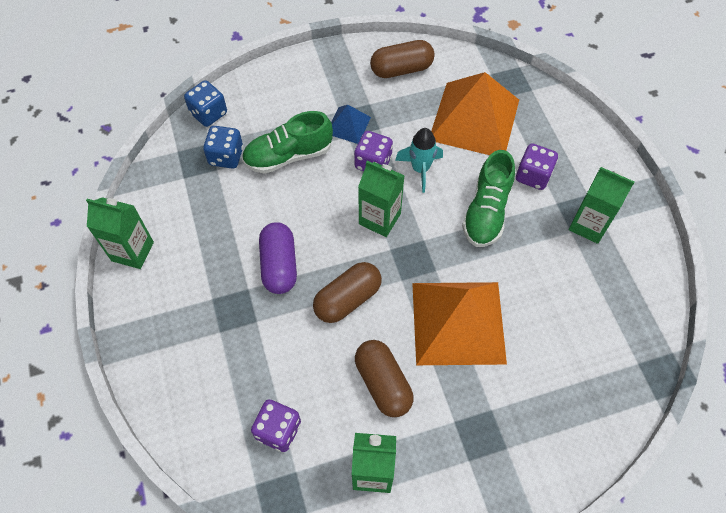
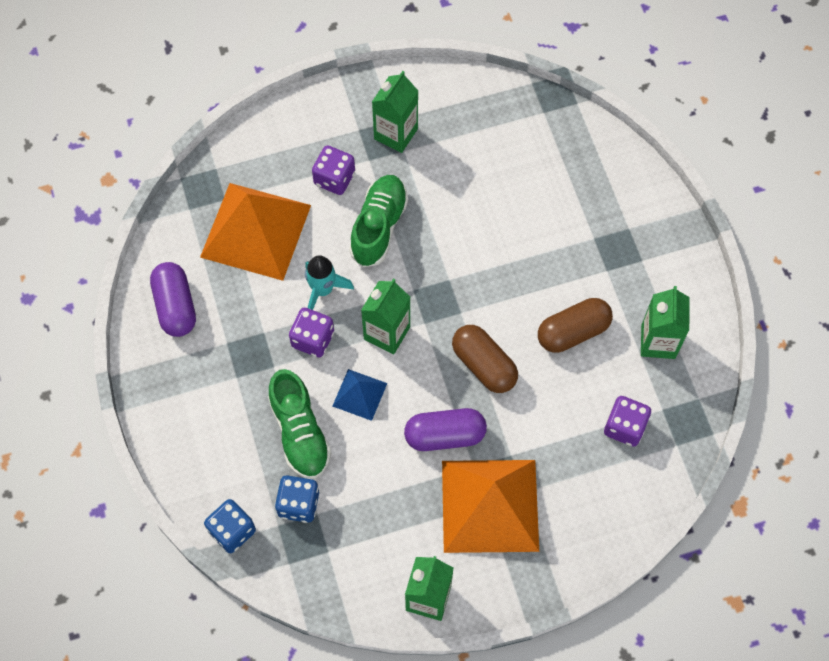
camera: 90 degrees left, 5 degrees up
(348, 125) = (258, 366): blue pyramid -> blue pyramid (360, 394)
(401, 69) = (175, 306): brown capsule -> purple capsule
(458, 322) = (507, 262): orange pyramid -> orange pyramid (489, 505)
(486, 211) = (379, 227): green shoe -> green shoe turned 90 degrees counterclockwise

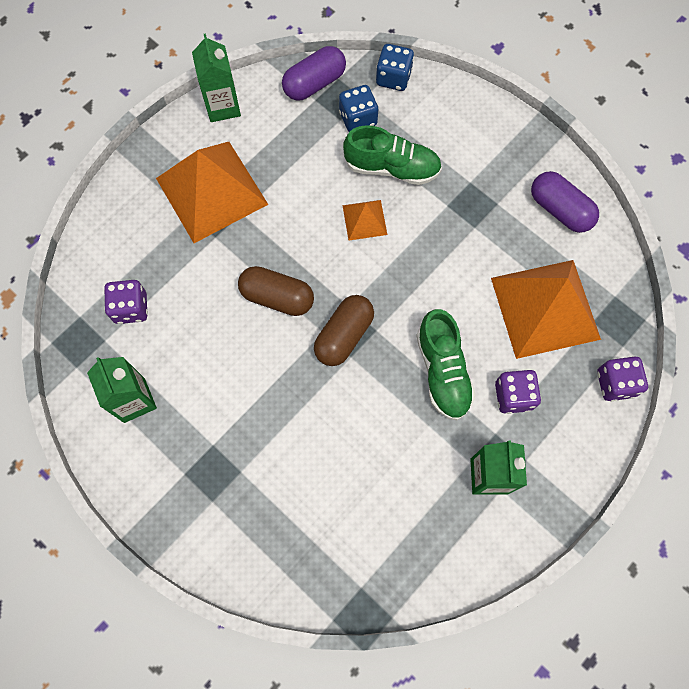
camera: 150 degrees right, 5 degrees up
(300, 432) = (392, 168): green shoe -> green shoe turned 150 degrees clockwise
(313, 339) = (431, 243): purple dice -> purple dice (615, 383)
(323, 290) = (452, 288): turquoise rocket -> none
(360, 394) = (364, 220): blue pyramid -> orange pyramid
(387, 333) = (374, 280): green carton -> none
(445, 435) = (277, 224): purple capsule -> purple capsule (314, 83)
(573, 332) = (215, 368): brown capsule -> brown capsule (344, 335)

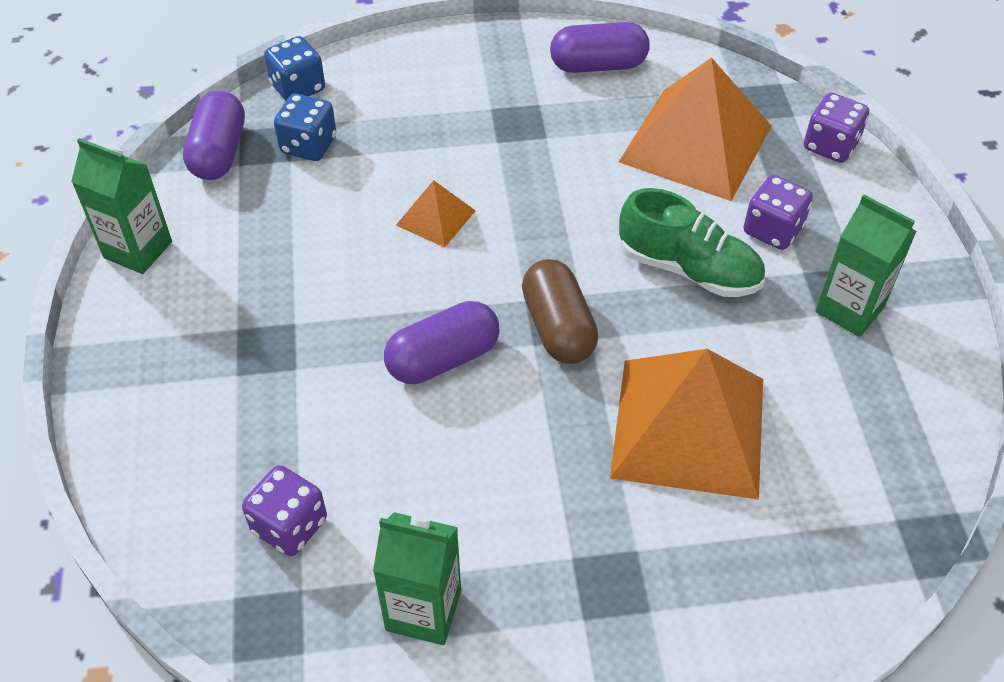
camera: 50 degrees left, 20 degrees down
(211, 191) = (232, 332): orange pyramid -> orange pyramid (688, 426)
(277, 297) = (443, 359): brown capsule -> purple capsule
(392, 168) = (401, 156): green shoe -> none

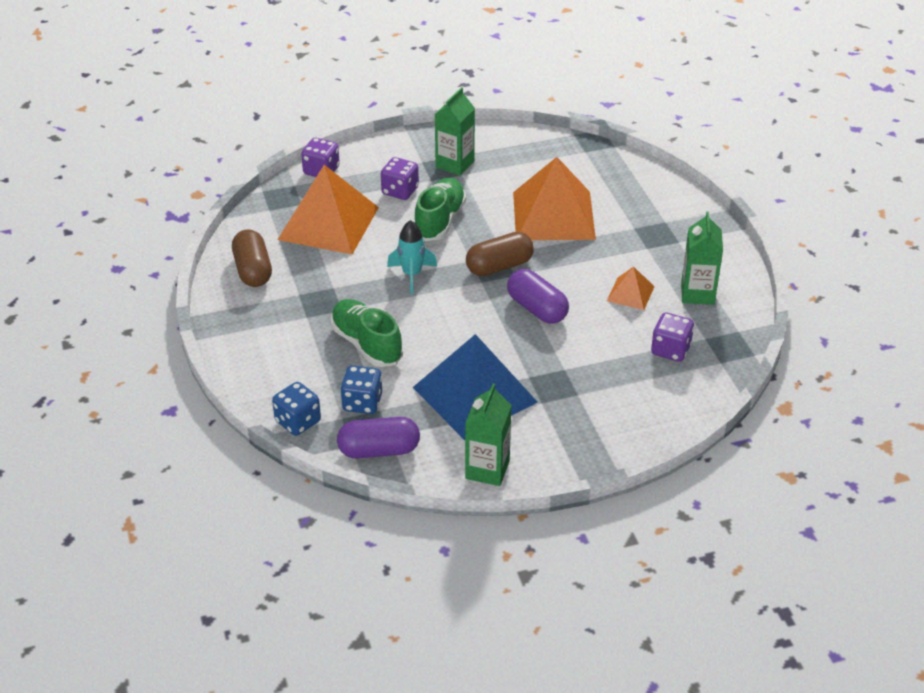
camera: 100 degrees left, 10 degrees down
(282, 257) = (474, 394): none -> blue pyramid
(419, 159) = (366, 344): none -> green shoe
(436, 218) = (421, 328): orange pyramid -> orange pyramid (630, 293)
(558, 221) = (412, 275): none -> turquoise rocket
(598, 65) = (253, 270): purple capsule -> brown capsule

